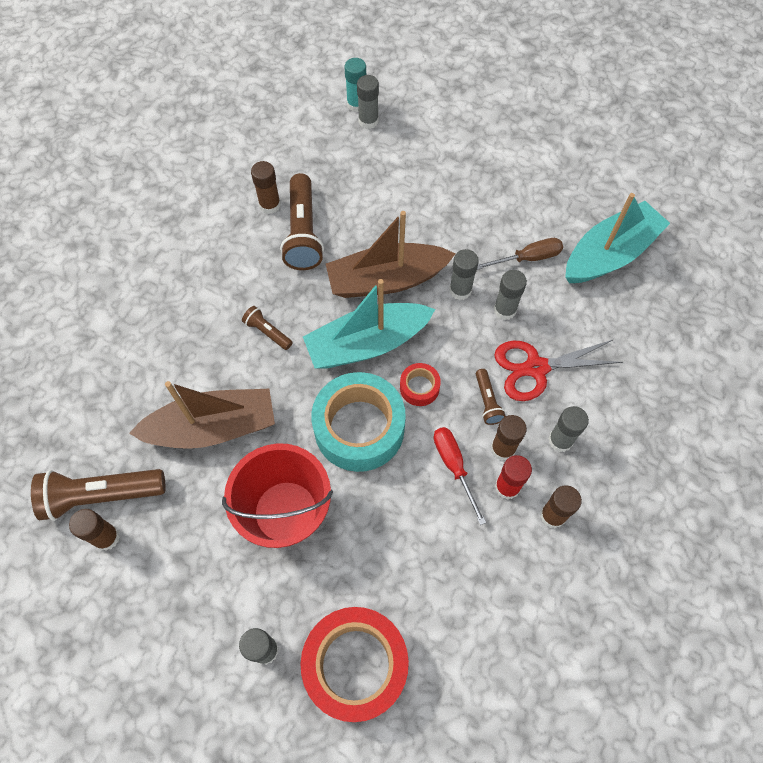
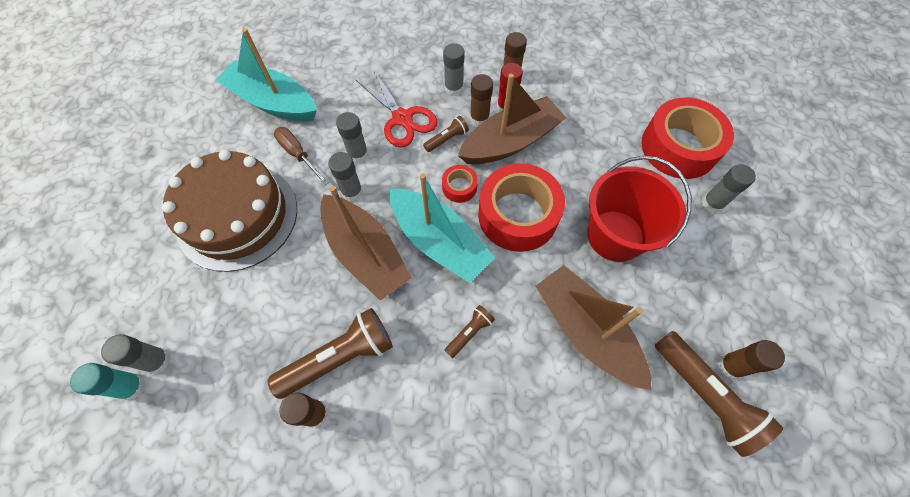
camera: 115 degrees left, 0 degrees up
(267, 332) = (469, 333): brown flashlight -> brown flashlight turned 150 degrees counterclockwise
(359, 428) = (518, 215): turquoise tape -> red tape
(454, 466) = (510, 142): red screwdriver -> brown boat
(477, 194) = (237, 216): none -> brown cake

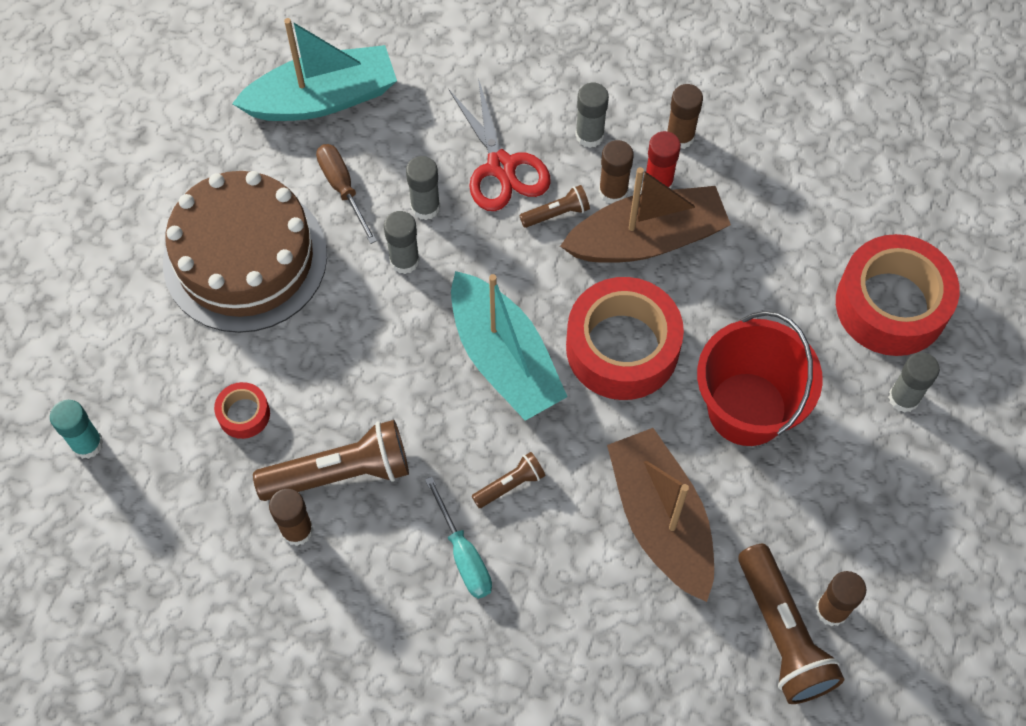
camera: 15 degrees right, 0 degrees up
(158, 361) = (120, 421): grey glue stick -> none
(273, 102) = (323, 98): turquoise boat -> turquoise boat turned 120 degrees clockwise
(366, 253) = (403, 350): brown boat -> none
(450, 398) = (463, 555): none -> turquoise screwdriver
(459, 187) = (553, 289): red tape -> red tape (244, 414)

